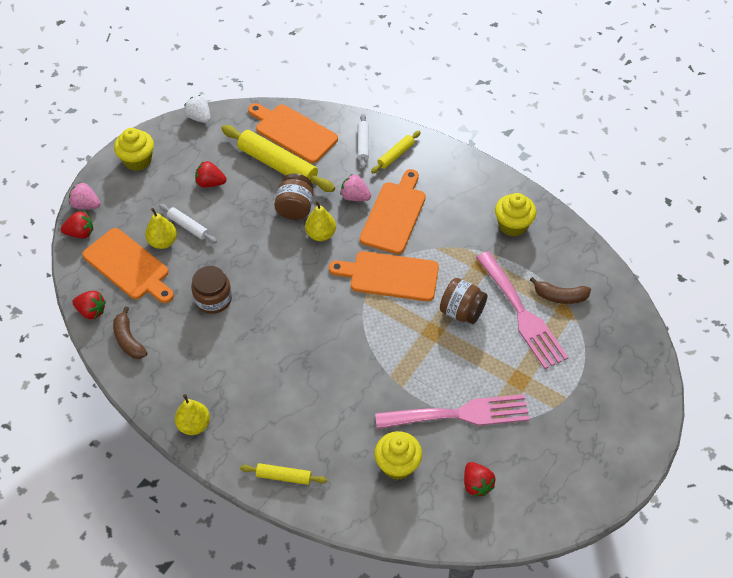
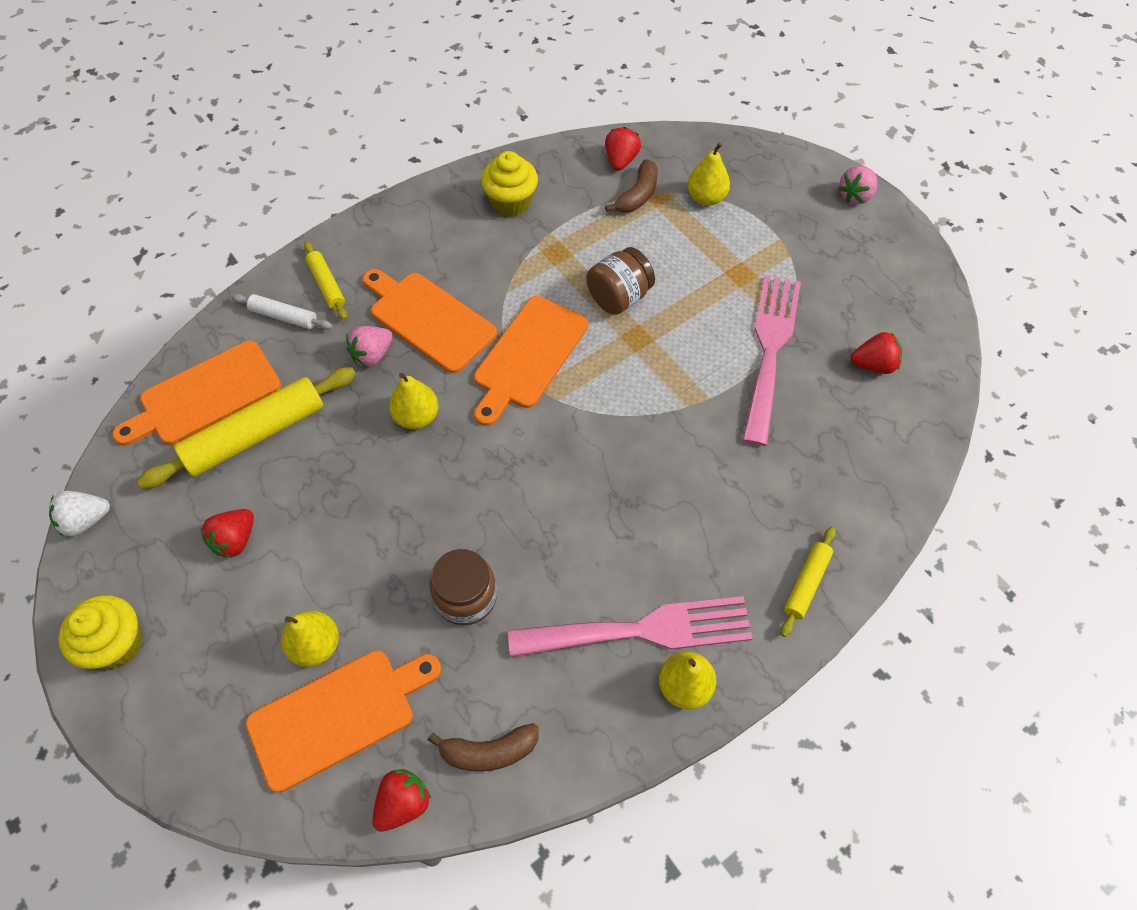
camera: 70 degrees left, 5 degrees up
(80, 233) = (223, 785): red strawberry -> red strawberry (621, 160)
(86, 205) = (164, 760): pink strawberry -> pink strawberry (855, 196)
(188, 226) = (305, 597): white rolling pin -> none
(295, 208) = (351, 435): brown jar -> none
(397, 465) = (824, 440): yellow cupcake -> none
(522, 314) = (648, 239): pink fork -> pink fork (642, 630)
(581, 340) = (706, 198): none -> yellow pear

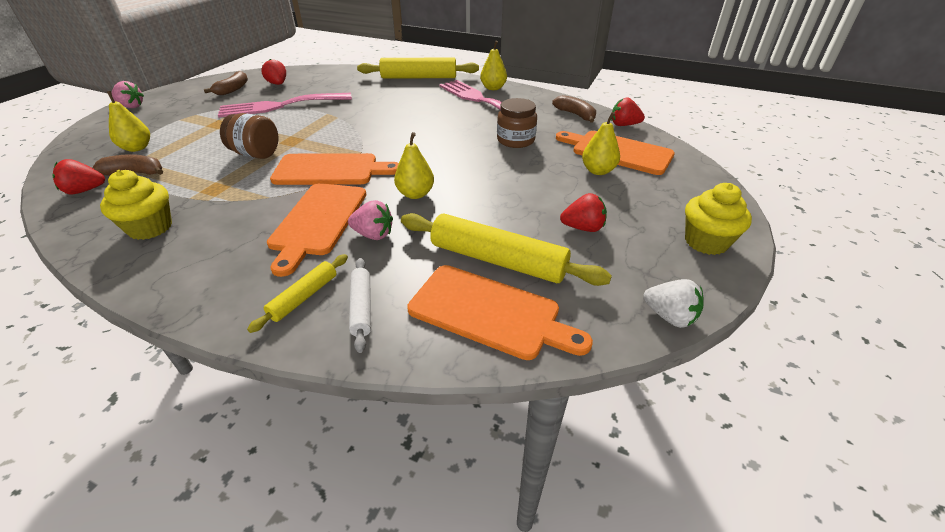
camera: 120 degrees left, 20 degrees down
(806, 583) = (419, 77): yellow rolling pin -> yellow rolling pin, size x1.92
(875, 306) = (233, 89): none -> brown banana

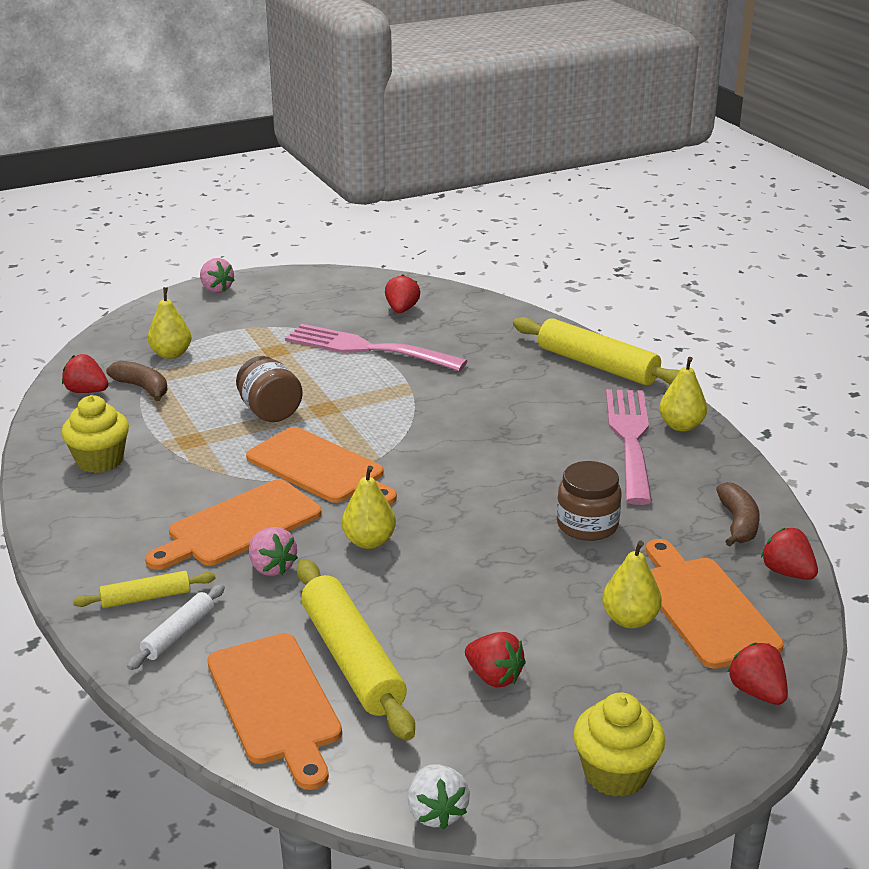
camera: 40 degrees right, 10 degrees down
(233, 89) = (342, 300): brown banana -> none
(693, 175) = (757, 692): none -> red strawberry

